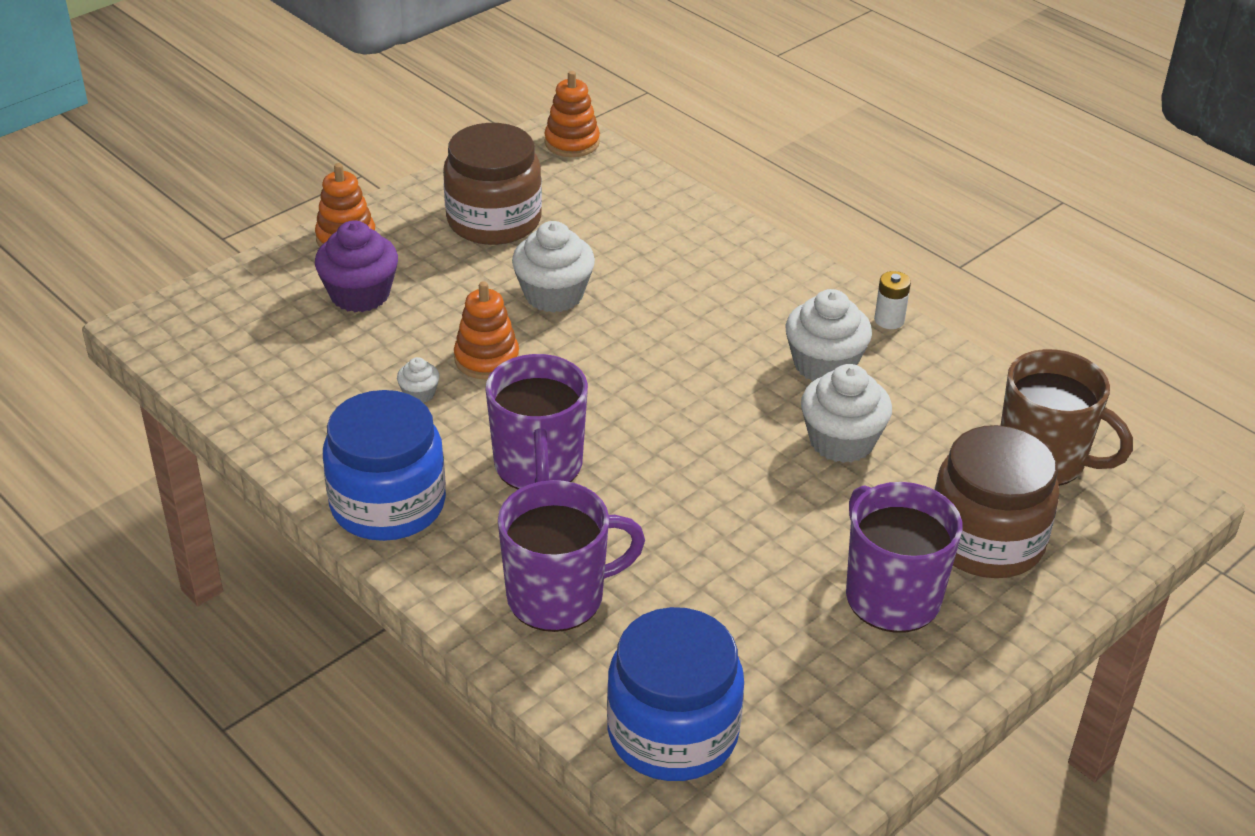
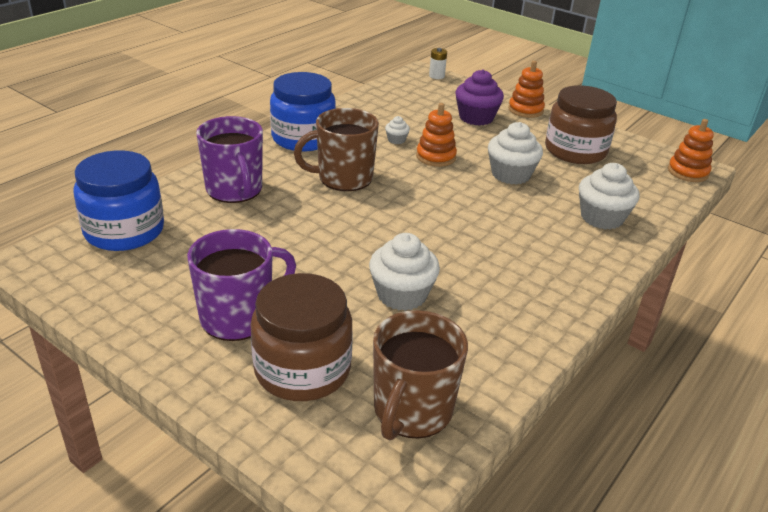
camera: 80 degrees right, 5 degrees down
(538, 467) = (343, 178): purple mug -> brown mug
(824, 364) = (490, 286): white cupcake -> white cupcake (601, 218)
(889, 320) = (565, 321): white battery -> white battery (436, 76)

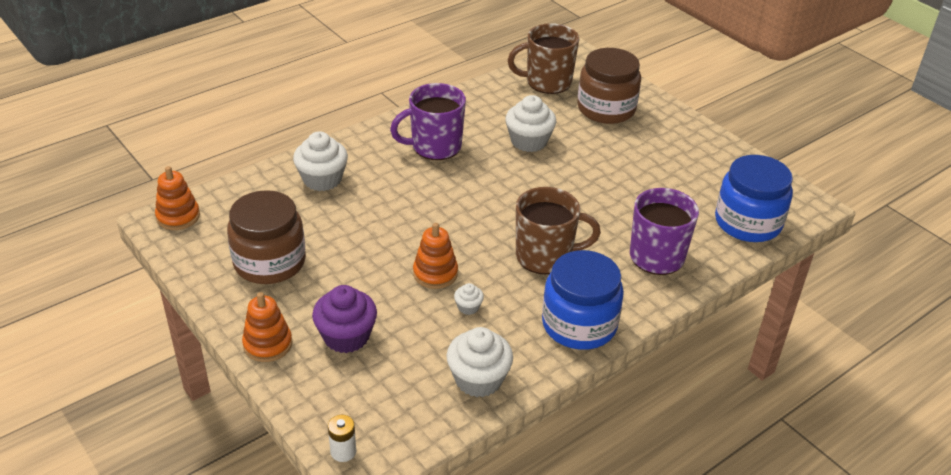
camera: 165 degrees left, 5 degrees up
(238, 317) = (646, 143): purple mug -> purple mug (435, 146)
(412, 411) = (547, 82): brown mug -> brown mug turned 135 degrees counterclockwise
(510, 174) = (369, 238): white cupcake -> white cupcake (478, 379)

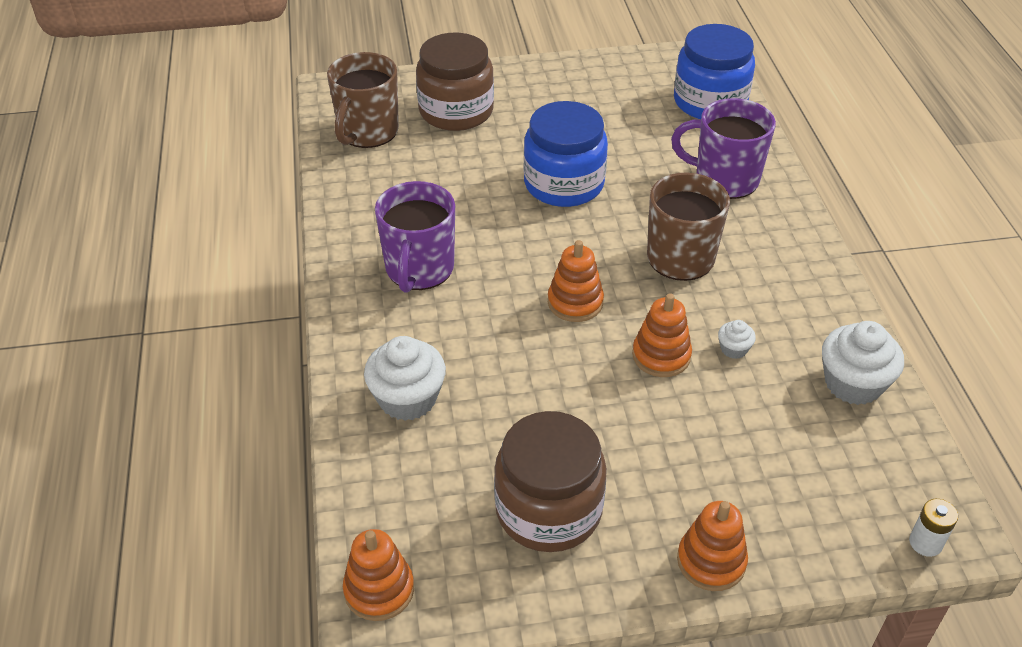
camera: 60 degrees left, 5 degrees up
(346, 336) = (732, 476): purple cupcake -> none
(457, 220) = (575, 302): none -> orange stacking toy
(529, 141) = (470, 190): white cupcake -> none
(579, 324) = (802, 274): blue jar -> blue jar (564, 184)

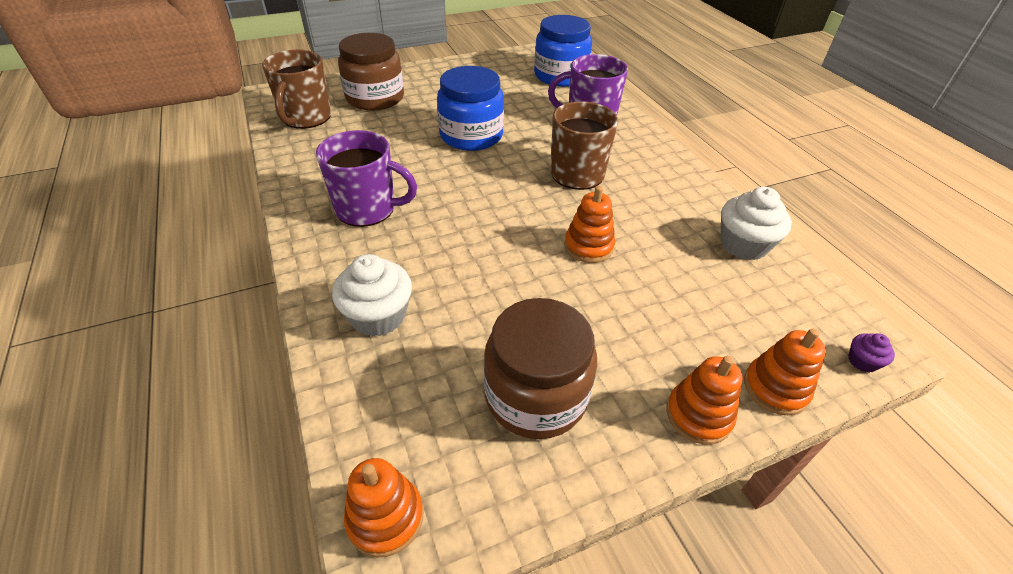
camera: 15 degrees left, 0 degrees up
(419, 269) = (368, 209): purple mug -> purple mug turned 75 degrees counterclockwise
(575, 302) = (505, 216): orange stacking toy -> orange stacking toy (775, 388)
(733, 349) = (643, 233): white cupcake -> none
(925, 543) = (862, 361): white battery -> purple cupcake

